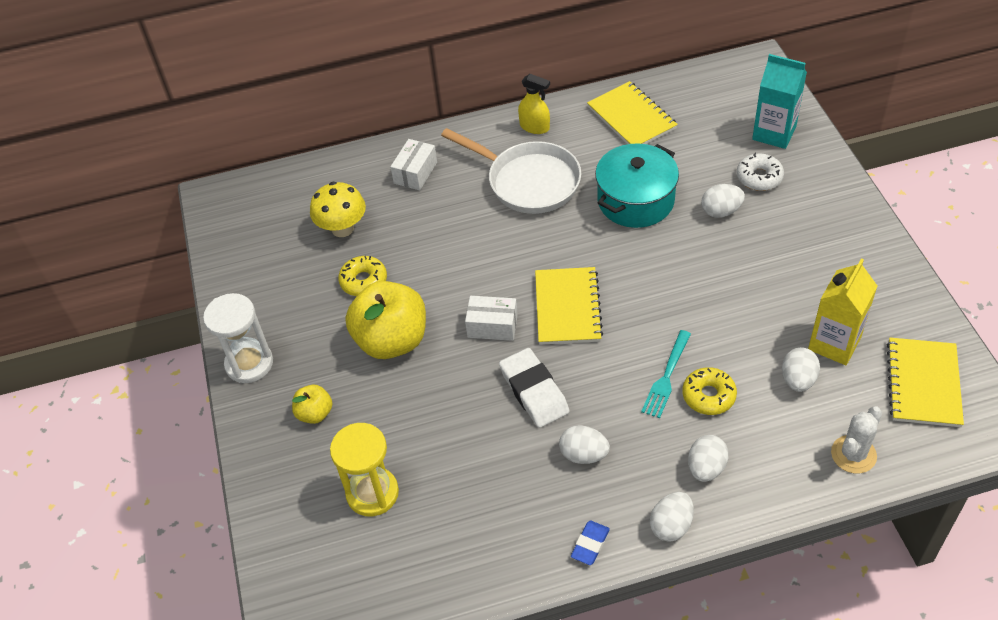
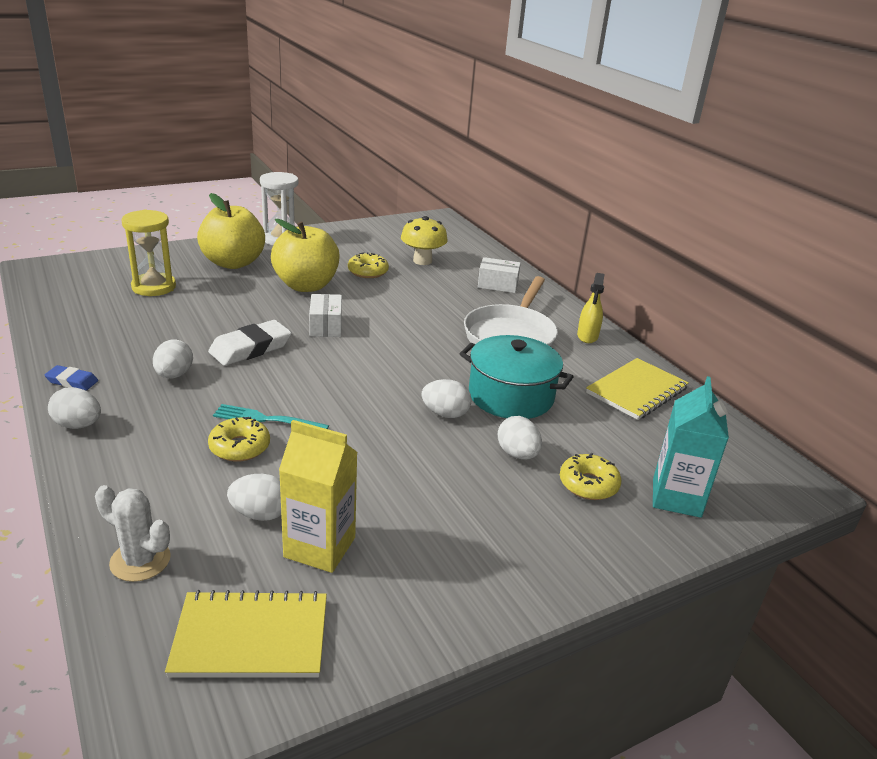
camera: 70 degrees right, 20 degrees down
(315, 413) = (233, 263): yellow apple -> yellow apple, size x2.07
(567, 307) = (353, 361): yellow notebook -> none
(706, 468) = (144, 446): white egg -> white egg (445, 414)
(759, 177) = (588, 484): white donut -> yellow donut

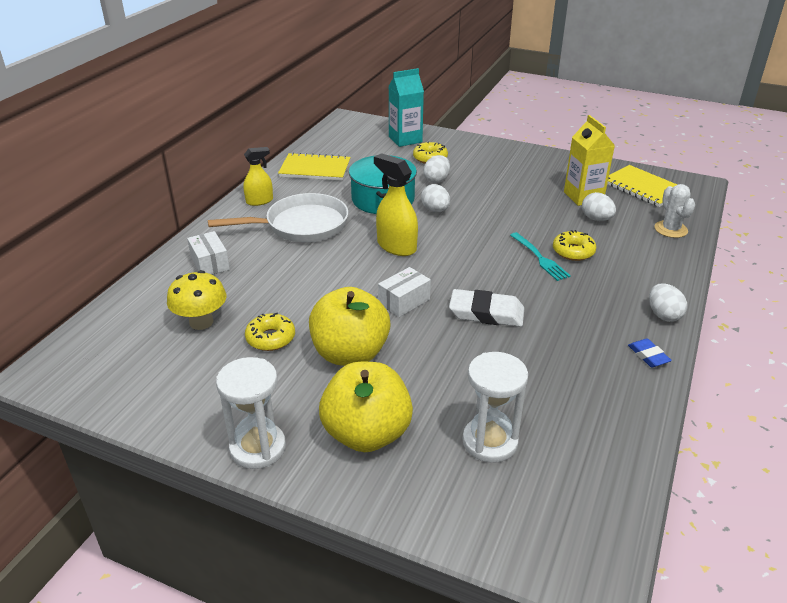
camera: 125 degrees left, 5 degrees up
(154, 287) = (490, 442): yellow hourglass -> white hourglass
(174, 375) = (567, 320): white egg -> none
(409, 360) = (396, 246): none -> yellow spray bottle

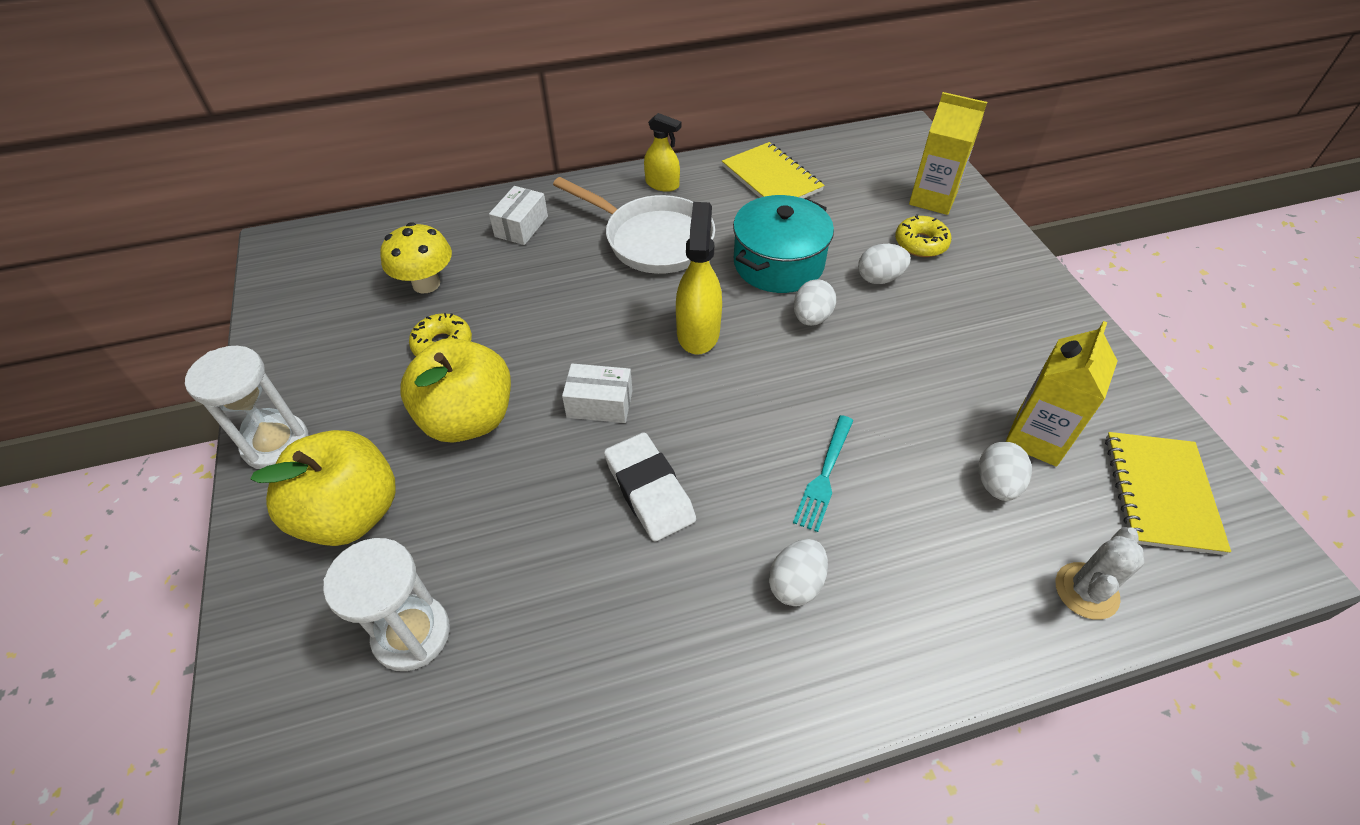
camera: 50 degrees right, 15 degrees up
(405, 139) = (933, 199): turquoise carton -> yellow carton
(573, 251) = (881, 503): yellow donut -> none
(648, 355) = (723, 724): blue eraser -> none
(663, 315) = (841, 696): white egg -> white egg (796, 583)

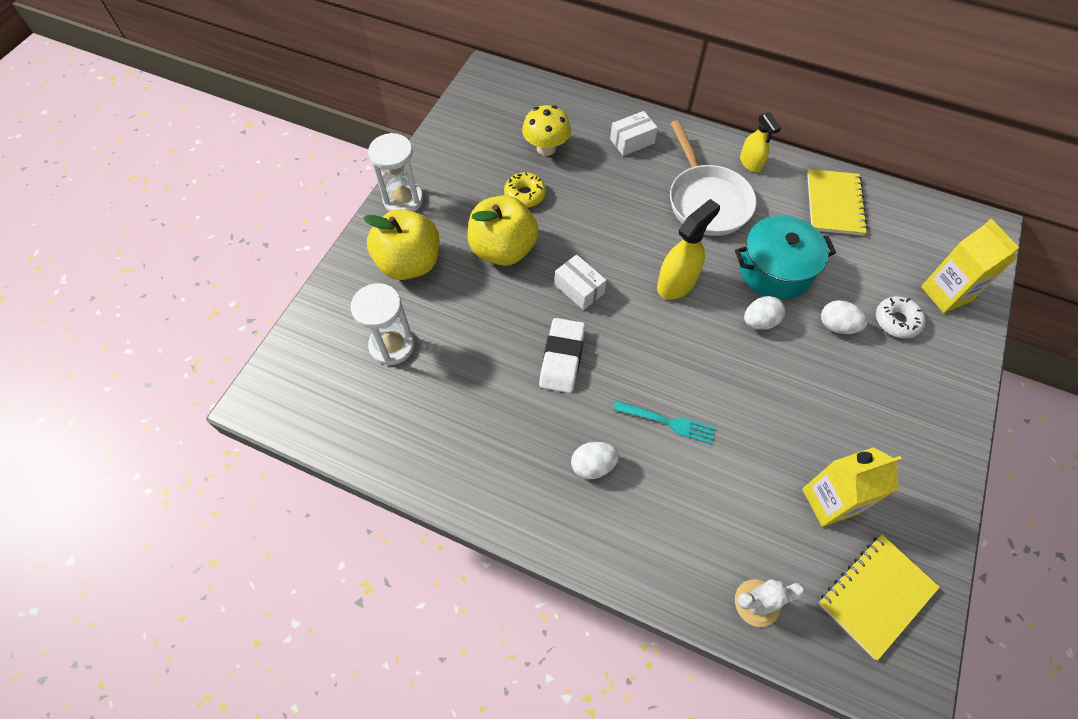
camera: 40 degrees right, 10 degrees up
(824, 475) = (667, 422): turquoise fork -> turquoise fork turned 135 degrees counterclockwise
(921, 243) = (896, 321): yellow donut -> white donut
(996, 484) = (769, 506): white egg -> none

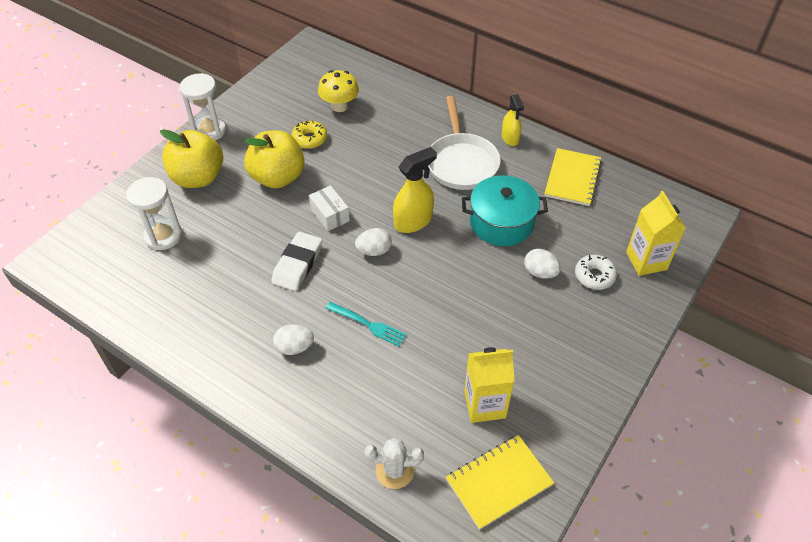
camera: 10 degrees right, 10 degrees down
(632, 141) = (414, 109): white box -> none
(759, 321) = (474, 260): white egg -> white egg (374, 251)

